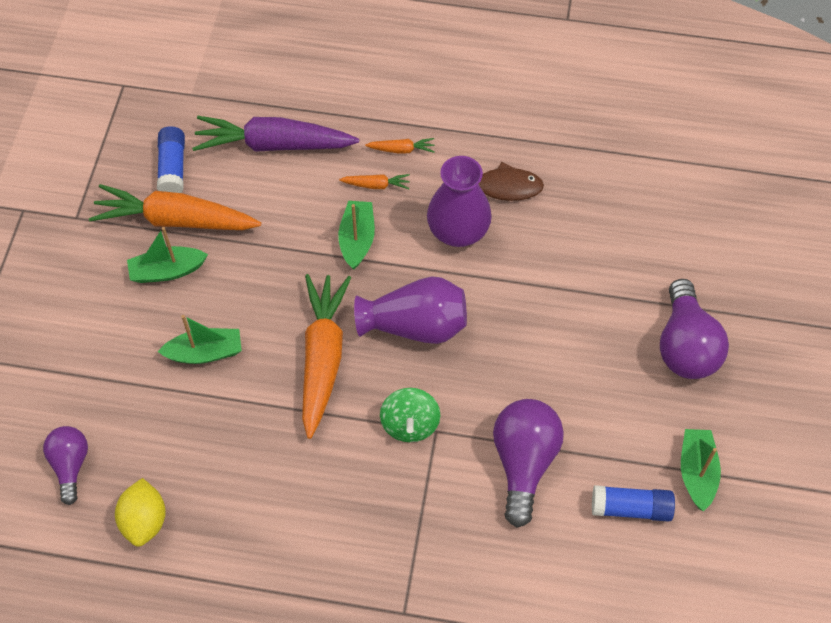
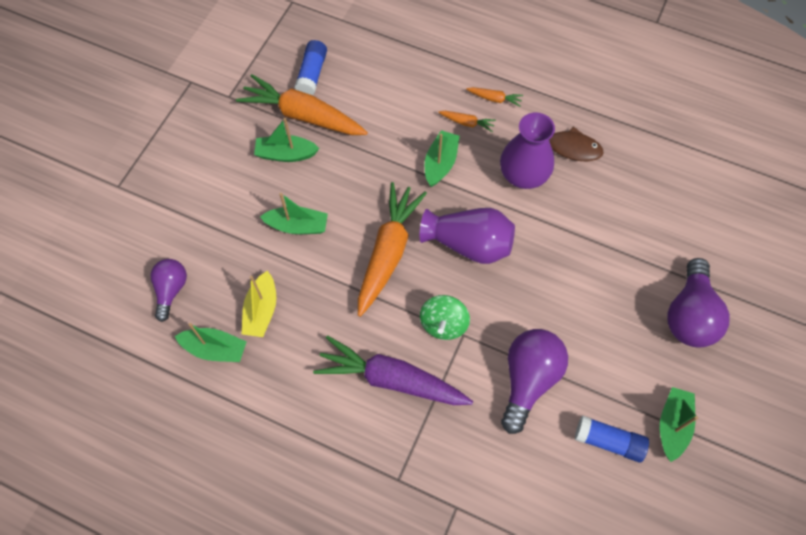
camera: 15 degrees right, 5 degrees up
(145, 521) = (215, 349): yellow lemon -> green boat
(189, 462) = (261, 310): none -> yellow boat
(273, 145) = (394, 73): purple carrot -> purple carrot (391, 379)

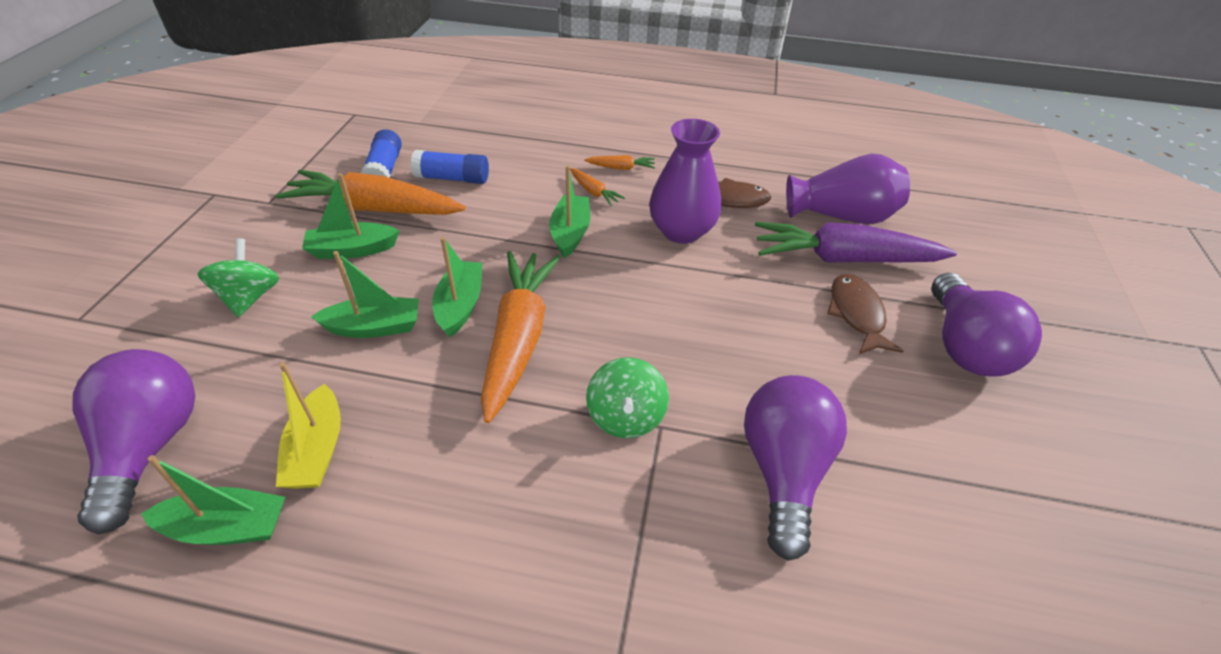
camera: 15 degrees left, 20 degrees down
(171, 290) = (150, 447): purple light bulb -> purple light bulb, size x1.62
(219, 186) = (249, 297): none -> green spinning top
(391, 379) = (559, 515): purple carrot -> purple carrot (843, 259)
(467, 123) = (594, 192): orange carrot -> orange carrot turned 45 degrees clockwise
(469, 244) = (634, 312): purple vase -> purple vase (842, 216)
(608, 441) = (949, 541): blue glue stick -> blue glue stick (452, 178)
(624, 274) = (856, 314): none -> brown fish
(672, 425) = (1029, 495): green boat -> green boat (460, 305)

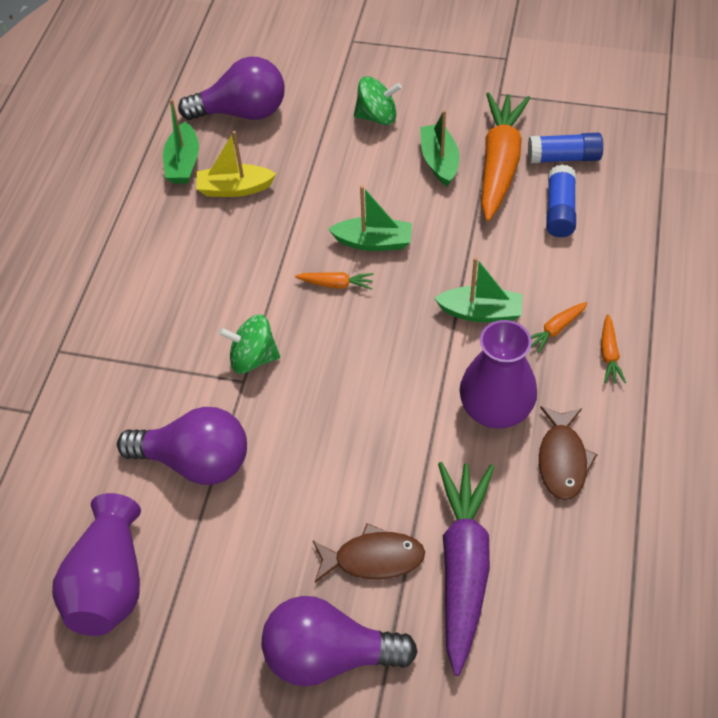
camera: 95 degrees right, 10 degrees up
(374, 327) = (347, 194): green boat -> none
(518, 338) = (336, 284): orange carrot -> orange carrot, size x0.42
(842, 216) = (547, 583): purple vase -> purple vase (109, 582)

